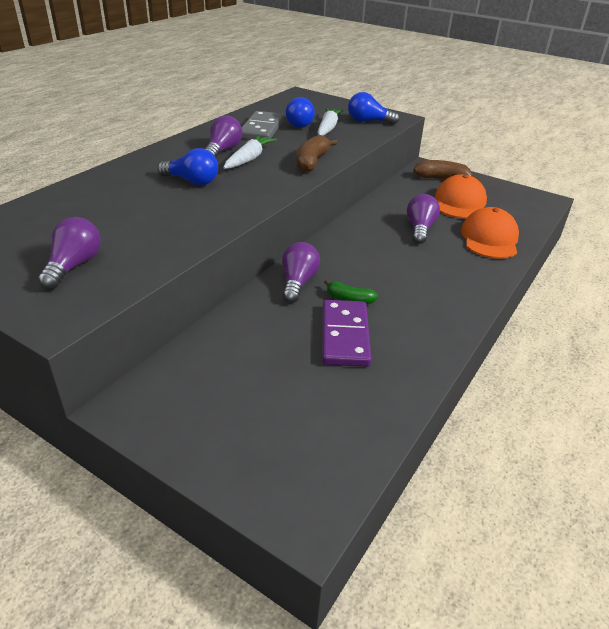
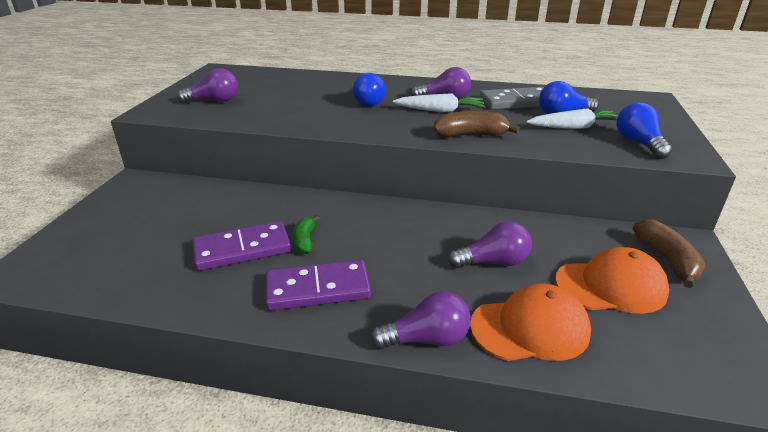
camera: 70 degrees right, 5 degrees down
(298, 282) = (317, 208): purple light bulb -> purple light bulb (427, 339)
(422, 306) = (317, 289): none -> purple domino

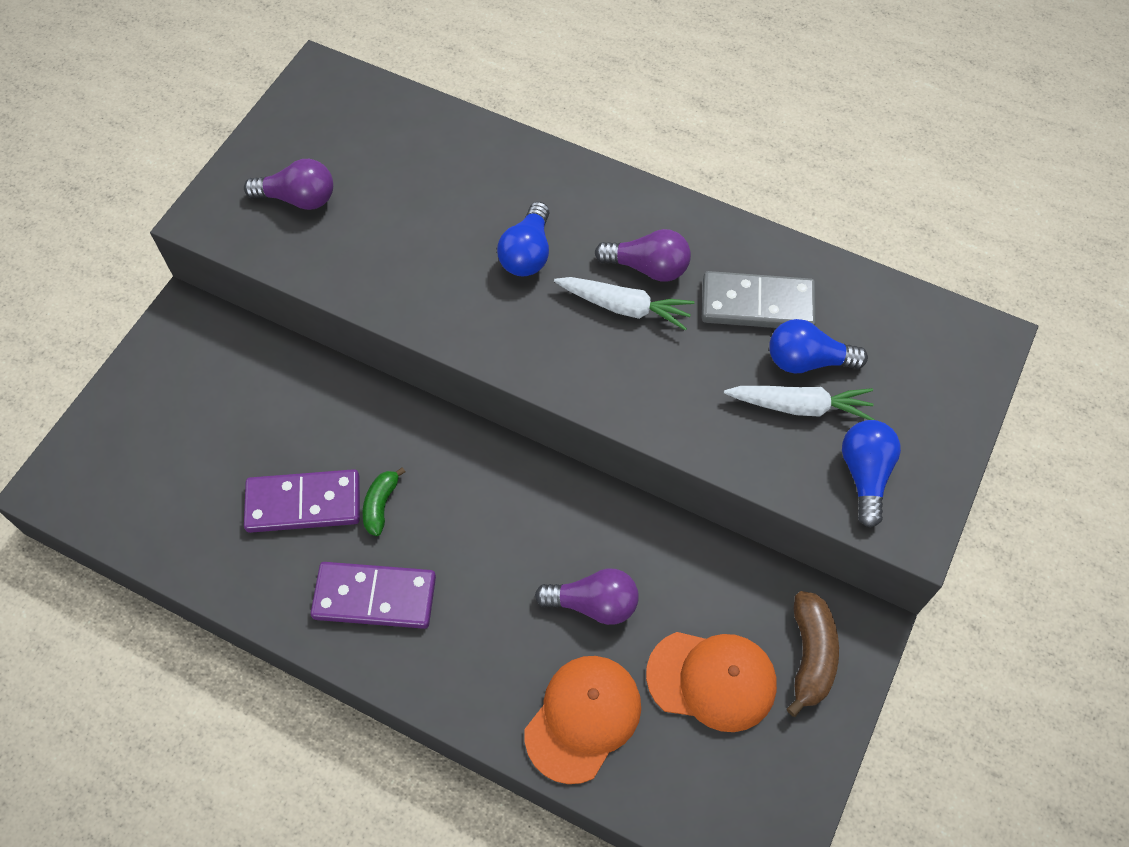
camera: 15 degrees right, 30 degrees up
(427, 339) = (467, 704): purple light bulb -> none
(471, 135) = (636, 395): brown banana -> none
(530, 328) = (583, 718): orange cap -> orange cap turned 60 degrees counterclockwise

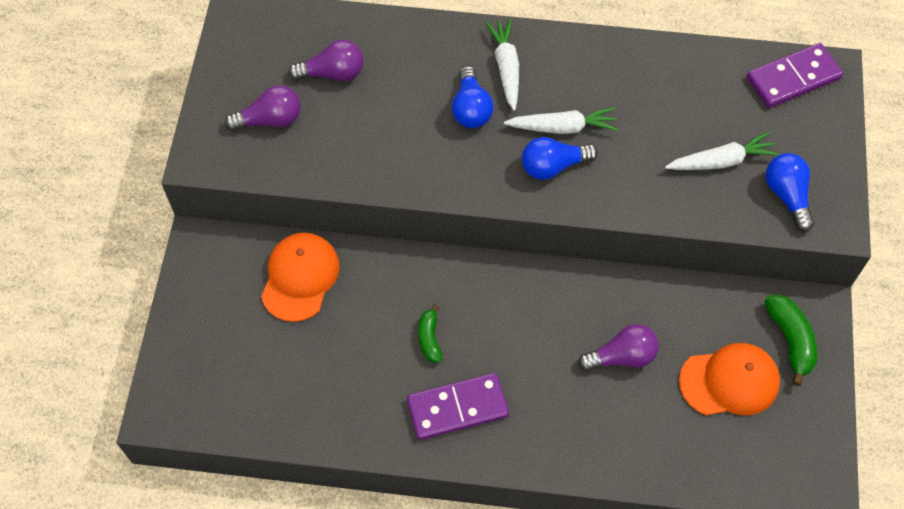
camera: 20 degrees left, 0 degrees up
(303, 503) = (369, 357): purple domino -> purple domino (793, 78)
(583, 718) = (650, 441): orange cap -> orange cap (300, 277)
(590, 218) = (506, 67): none -> white carrot
(648, 267) = (566, 92): purple light bulb -> purple light bulb (333, 73)
(757, 304) = (658, 95): grey domino -> none
(807, 360) = (712, 126): blue light bulb -> blue light bulb (553, 166)
(810, 655) = (790, 340): brown banana -> green banana

